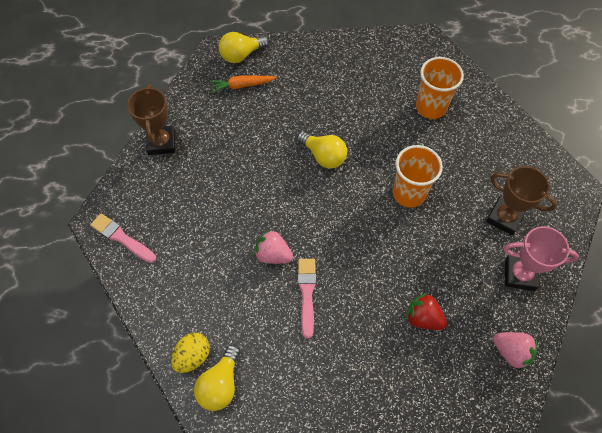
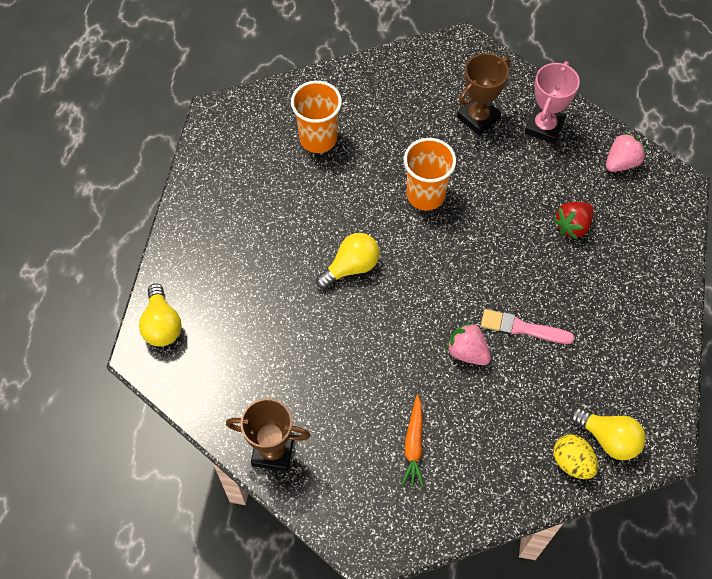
camera: 75 degrees left, 0 degrees up
(122, 238) = (403, 522): pink brush -> none
(242, 85) = (214, 335): orange carrot -> orange carrot (414, 445)
(273, 254) = (467, 352): pink strawberry -> pink strawberry turned 90 degrees clockwise

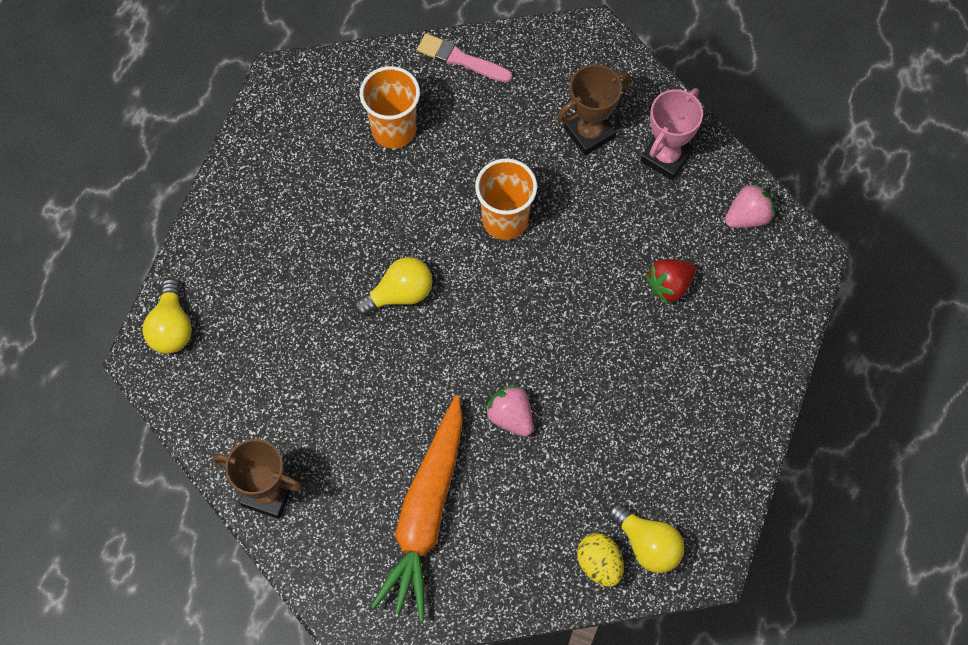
camera: 10 degrees right, 5 degrees up
(414, 445) = (425, 513): orange carrot -> orange carrot, size x2.12
(522, 328) = (580, 399): pink brush -> pink brush (460, 59)

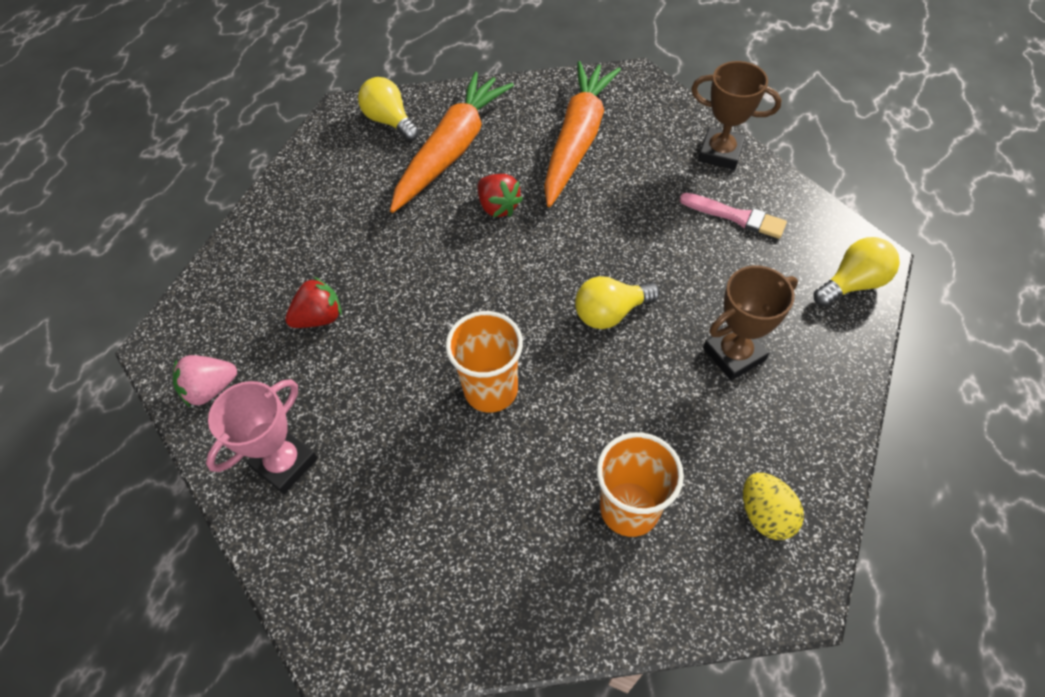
camera: 175 degrees left, 10 degrees down
(171, 327) = (852, 283): yellow light bulb -> yellow light bulb turned 60 degrees clockwise
(460, 59) = (539, 618): pink brush -> pink brush (736, 216)
(510, 417) = (498, 207): pink strawberry -> red strawberry
(568, 497) = (452, 150): none -> orange carrot
(589, 133) = (374, 498): brown trophy -> brown trophy (734, 354)
(599, 564) = (432, 109): yellow egg -> yellow egg (765, 514)

